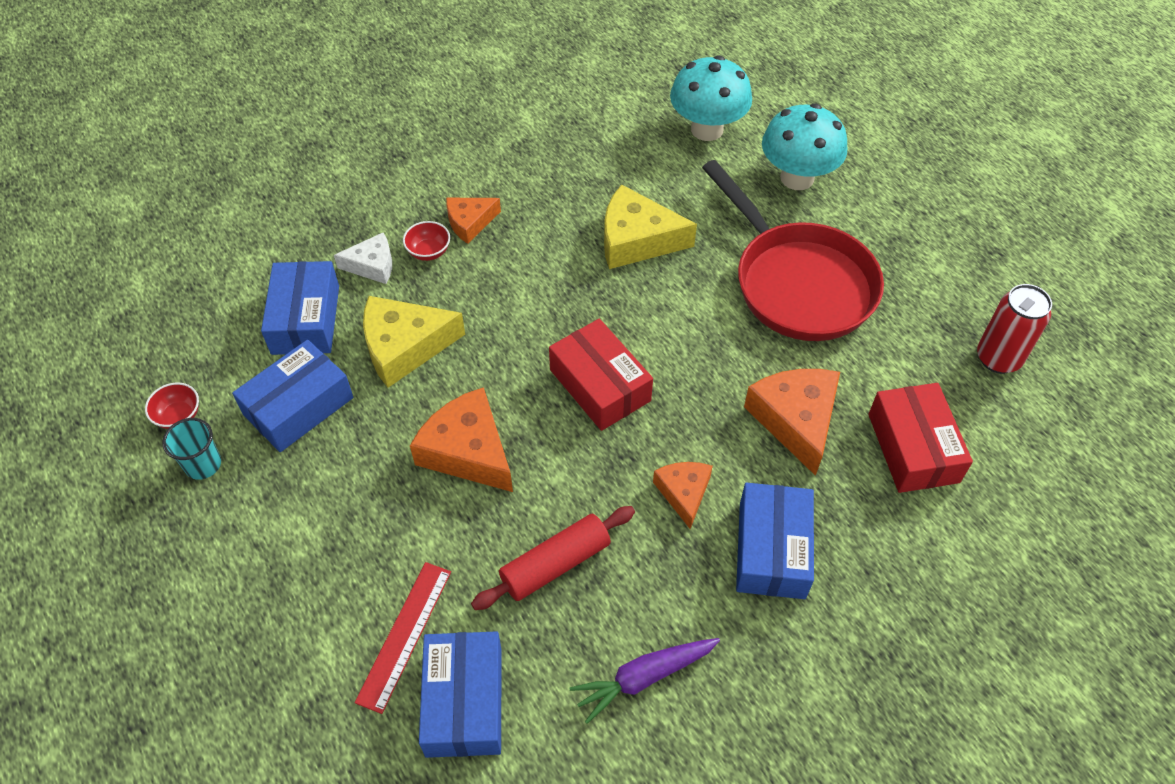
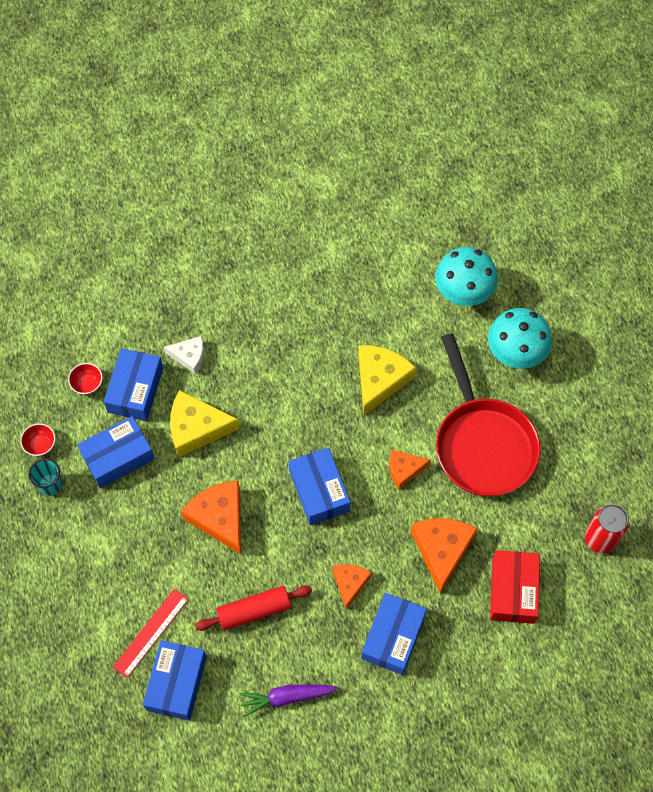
camera: 15 degrees right, 10 degrees up
(429, 252) = (231, 354): red bowl -> red bowl (87, 384)
(470, 222) = (265, 336): orange cheese -> orange cheese (404, 470)
(600, 385) = (319, 491): red box -> blue box
(637, 240) = (380, 380): yellow cheese -> yellow cheese turned 90 degrees clockwise

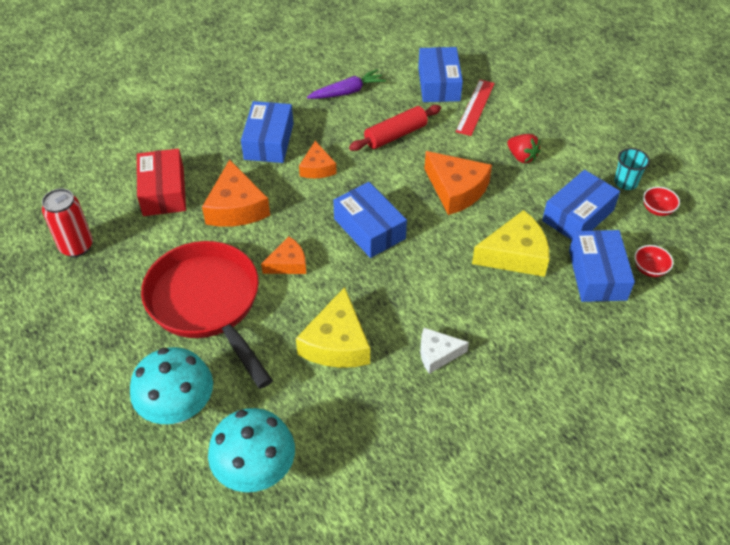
camera: 165 degrees right, 15 degrees down
(135, 544) = (521, 157): none -> red strawberry
(189, 356) = (559, 319): white cheese -> white cheese (437, 354)

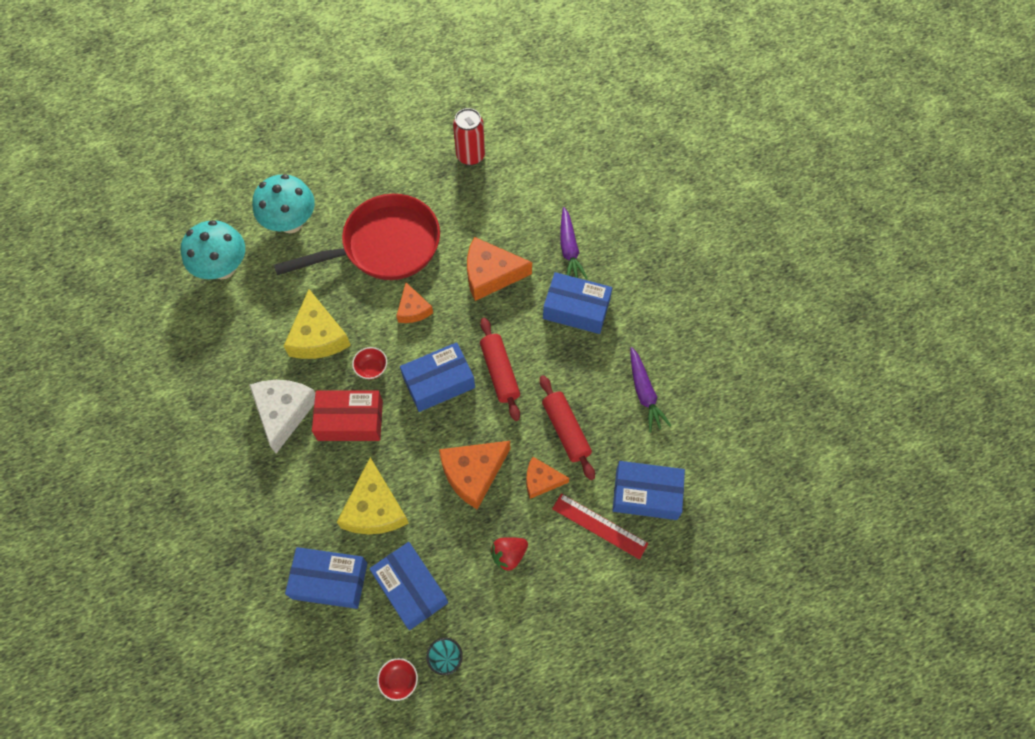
camera: 100 degrees right, 15 degrees up
(163, 191) = (523, 218): red box -> red box (350, 420)
(200, 153) = (569, 249): none -> purple carrot
(317, 168) = (530, 348): orange cheese -> orange cheese (541, 480)
(337, 343) = (318, 336): yellow cheese -> yellow cheese turned 120 degrees counterclockwise
(348, 185) = (500, 372): none -> red rolling pin
(437, 354) = (284, 412): white cheese -> white cheese, size x1.67
(649, 269) = (322, 637): red bowl -> red bowl (371, 368)

